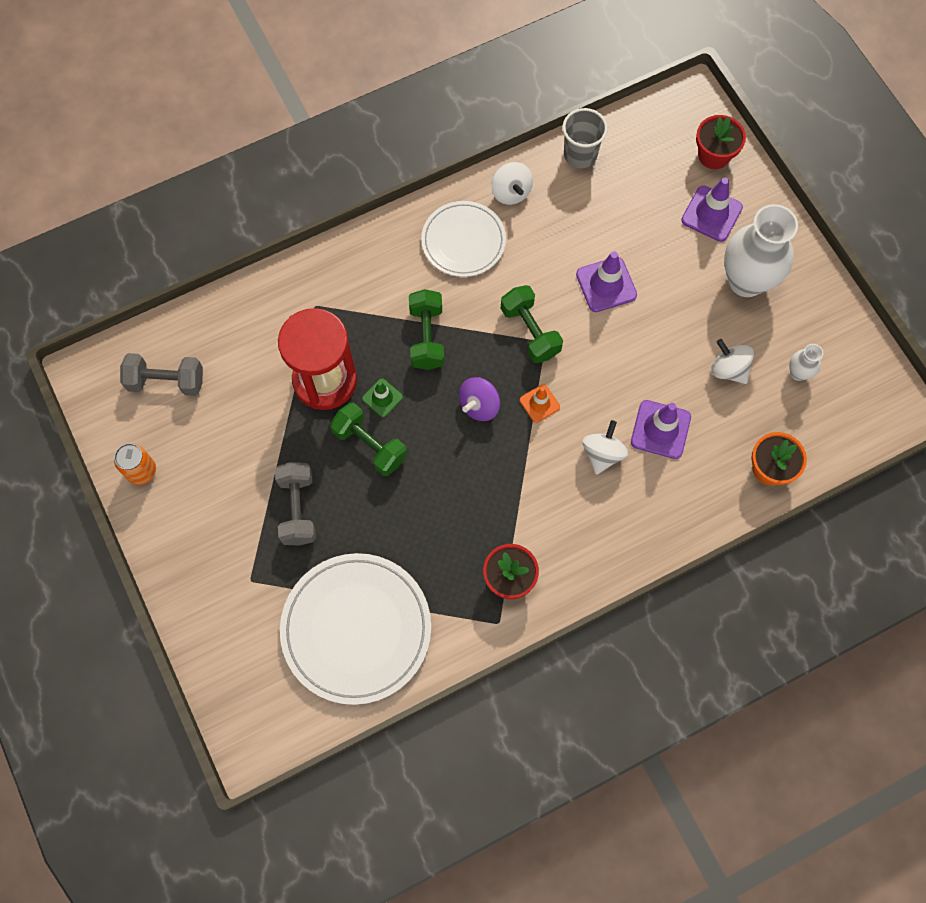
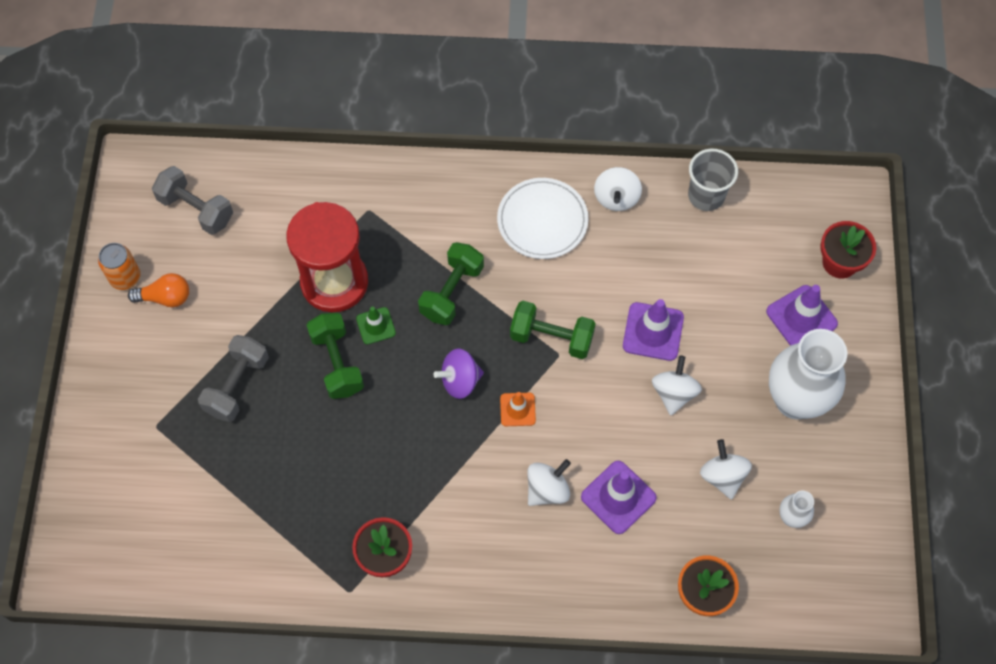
camera: 30 degrees right, 5 degrees down
(188, 469) = (166, 297): none -> orange light bulb
(356, 629) = (219, 523): white plate -> none
(530, 331) = (551, 337): green dumbbell -> green dumbbell turned 75 degrees counterclockwise
(652, 324) = (674, 393): none -> white spinning top

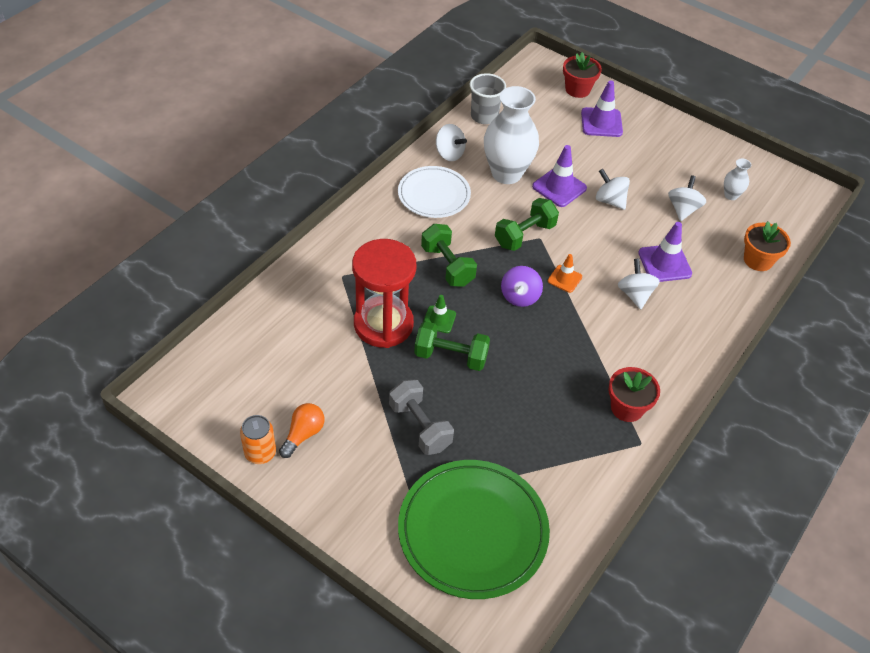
camera: 60 degrees left, 15 degrees down
(154, 494) = (473, 531): none -> green plate
(196, 209) = (243, 375): grey dumbbell -> none
(723, 476) = (683, 209): white spinning top -> white spinning top turned 90 degrees clockwise
(795, 400) = (654, 153): white vase -> white vase (506, 173)

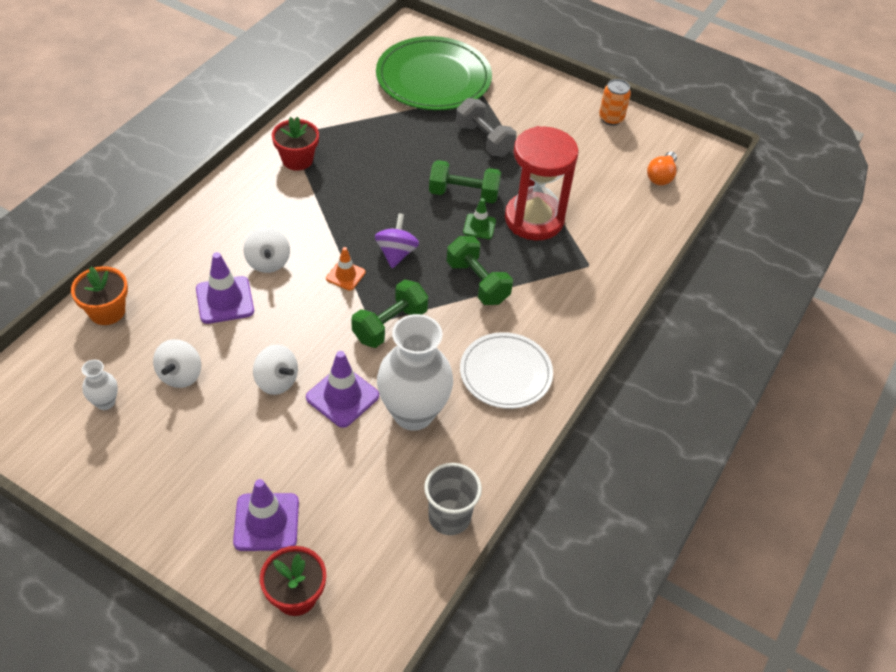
camera: 175 degrees right, 0 degrees up
(303, 434) = (581, 131): orange light bulb -> orange light bulb (661, 176)
(449, 154) = (494, 440): white spinning top -> none

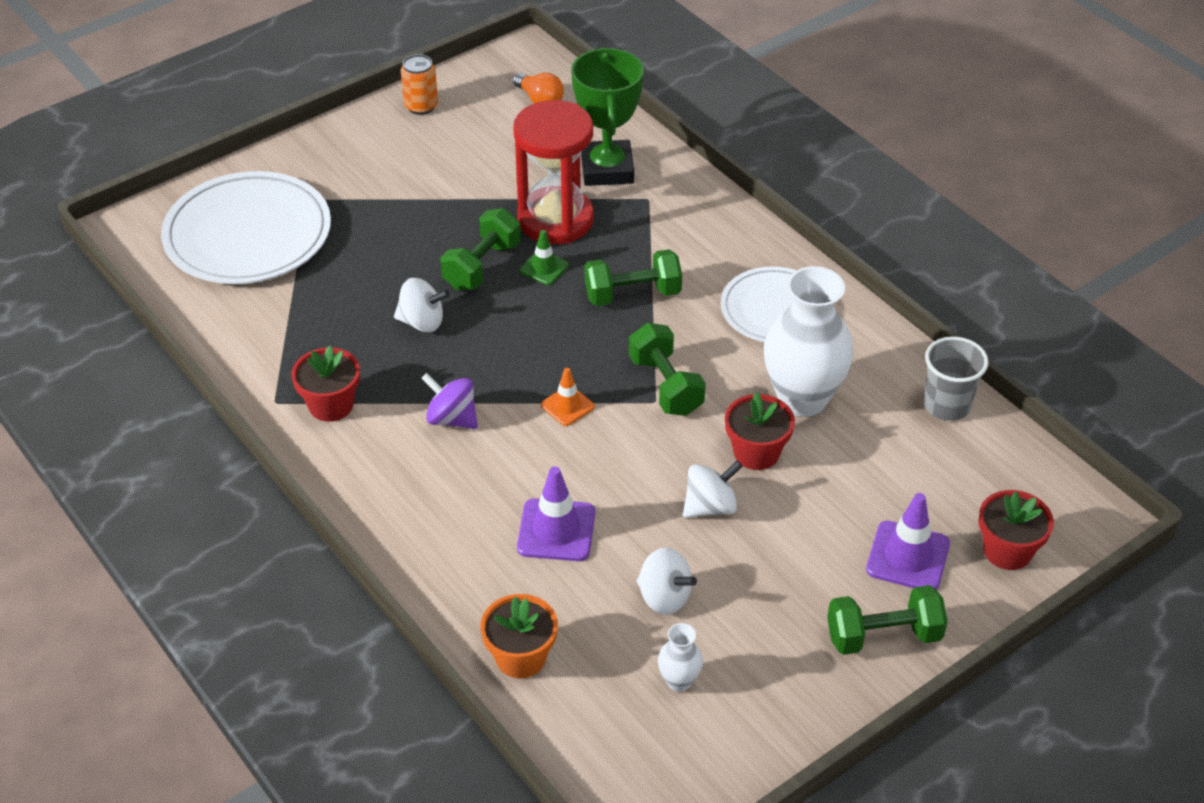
camera: 65 degrees left, 5 degrees down
(178, 521) = (883, 636): none -> green dumbbell
(268, 262) = (510, 474): white spinning top -> white spinning top (422, 322)
(342, 397) = (756, 453): purple traffic cone -> red flower pot
(396, 253) = (552, 351): purple spinning top -> purple spinning top (452, 418)
(433, 78) = (248, 234): green plate -> white plate
(484, 140) = (395, 222): grey dumbbell -> none
(608, 233) = (607, 169): none -> green trophy

